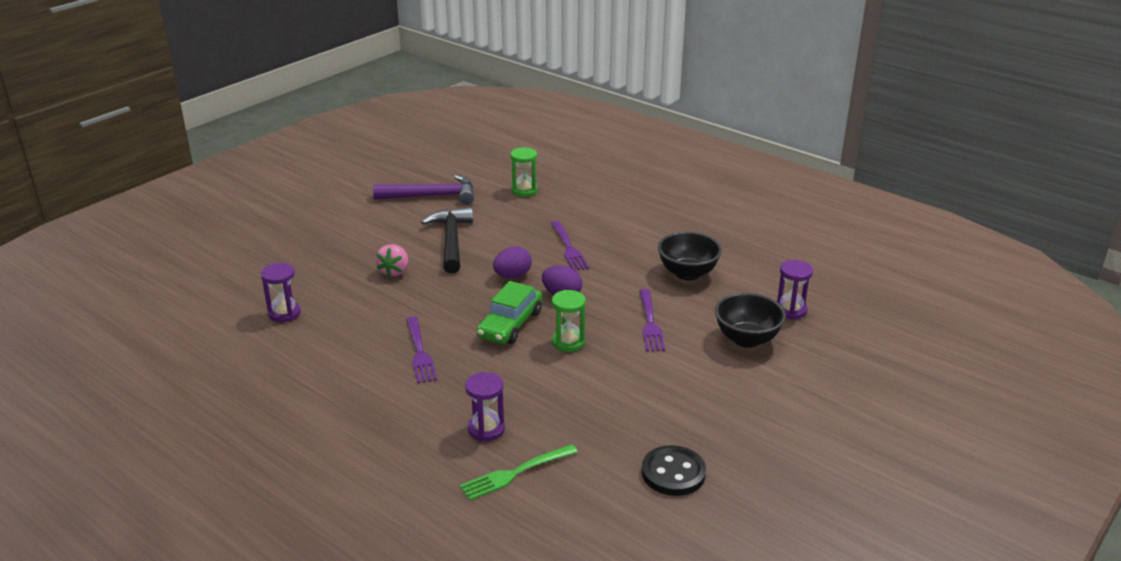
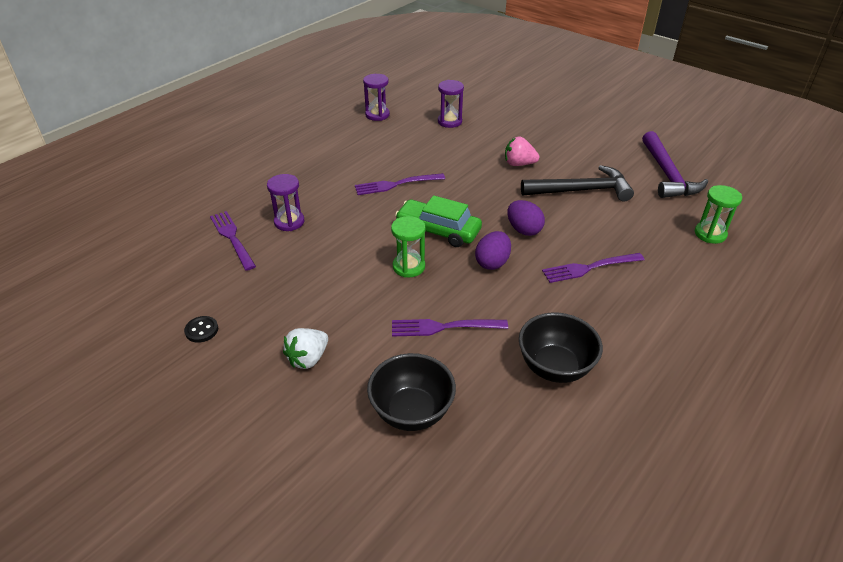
camera: 90 degrees right, 10 degrees up
(515, 473) = (232, 238): green fork -> purple fork
(673, 473) = (201, 330): black button -> black button, size x0.55
(700, 397) = (308, 358): none -> white strawberry
(790, 310) = (479, 470): purple hourglass -> purple hourglass (377, 115)

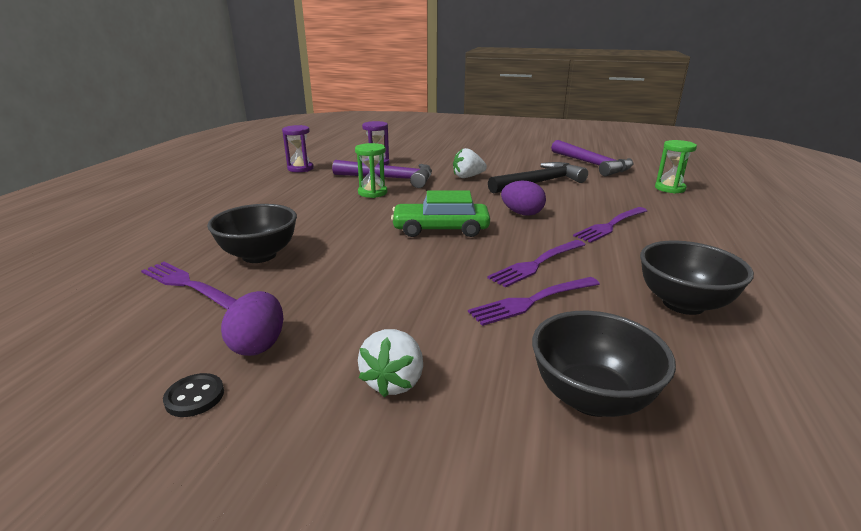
camera: 25 degrees left, 15 degrees down
(289, 222) = (259, 255): purple hourglass -> black bowl
(396, 184) = (363, 207): purple fork -> purple fork (537, 264)
(409, 267) = (438, 261): green hourglass -> green hourglass (372, 193)
(444, 149) = (389, 178): none -> purple hammer
(492, 262) = (520, 240): purple egg -> purple egg (258, 345)
(519, 164) = (467, 177): pink strawberry -> white strawberry

